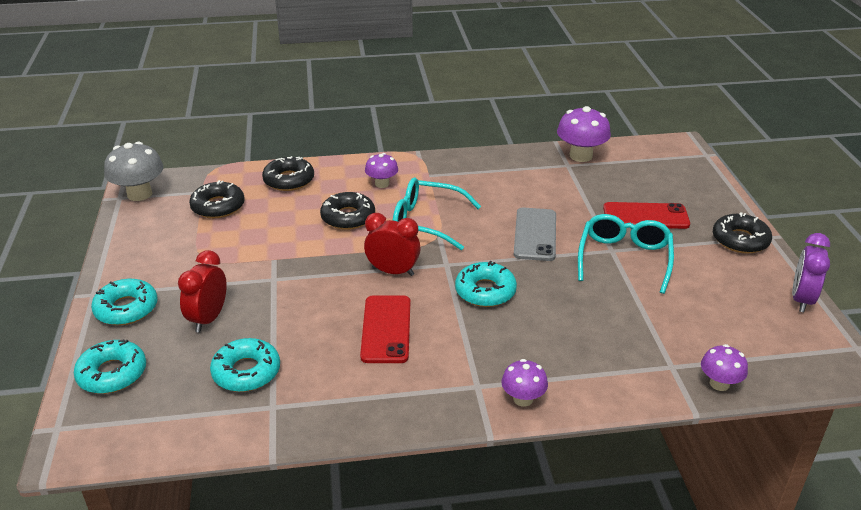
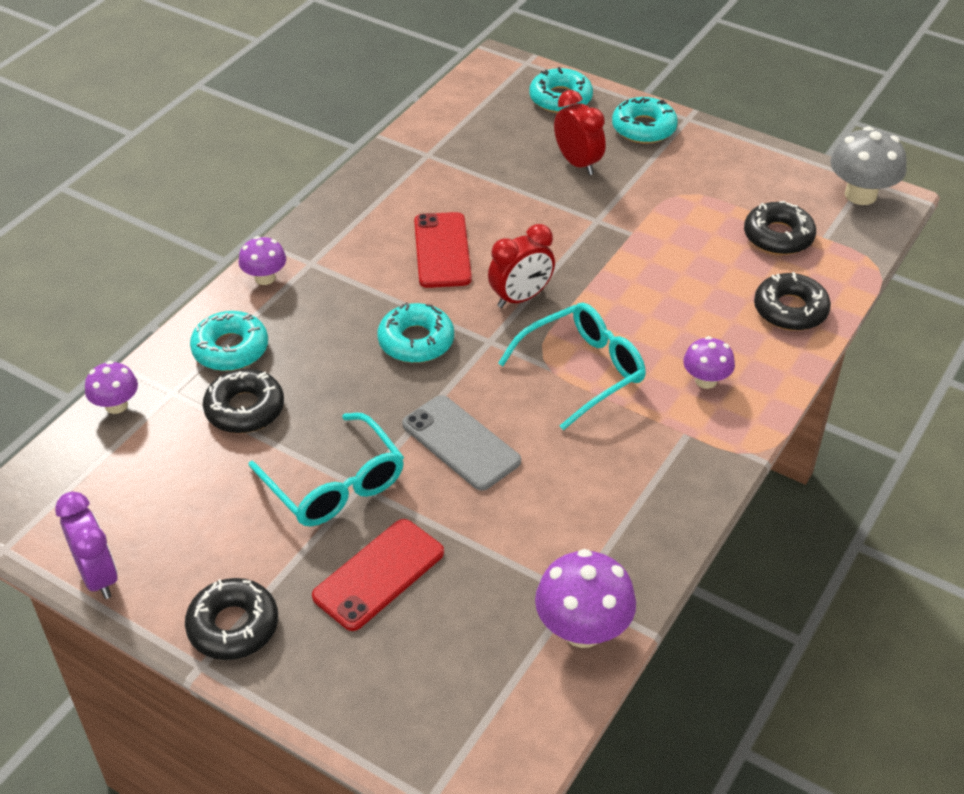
camera: 130 degrees right, 10 degrees up
(246, 372) = (483, 157): turquoise donut -> turquoise donut (230, 349)
(348, 217) = (657, 317): black donut -> black donut (245, 409)
(386, 329) = (442, 250): red phone -> red phone turned 45 degrees clockwise

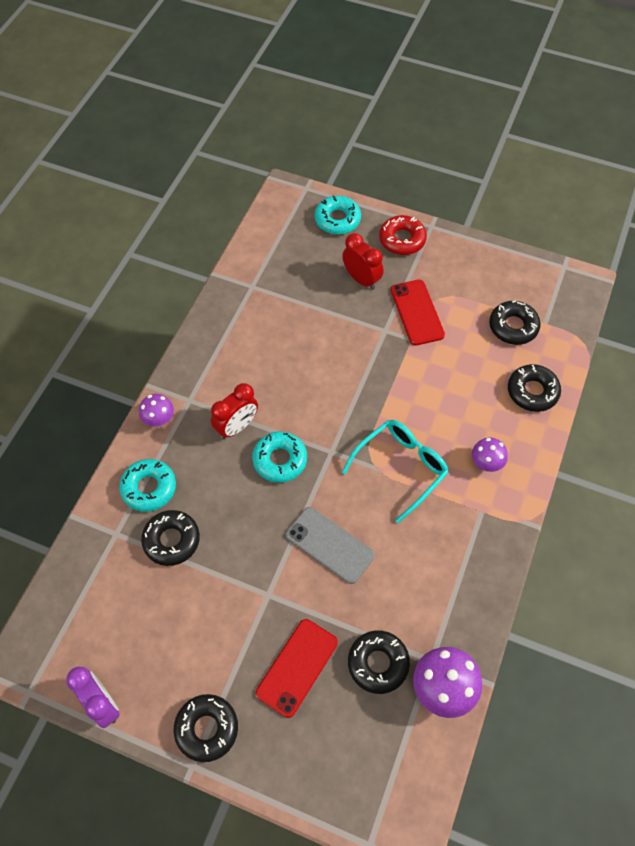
camera: 10 degrees left, 15 degrees up
(116, 405) = (78, 552): purple mushroom -> none
(335, 485) = (250, 596): turquoise glasses -> none
(442, 250) = (281, 374): red phone -> red phone (416, 312)
(495, 586) = (378, 663): none -> black donut
(520, 298) = (345, 409): red clock -> red clock (237, 427)
(643, 128) = (402, 239): turquoise donut -> red donut
(860, 195) = (563, 280): grey mushroom -> none

